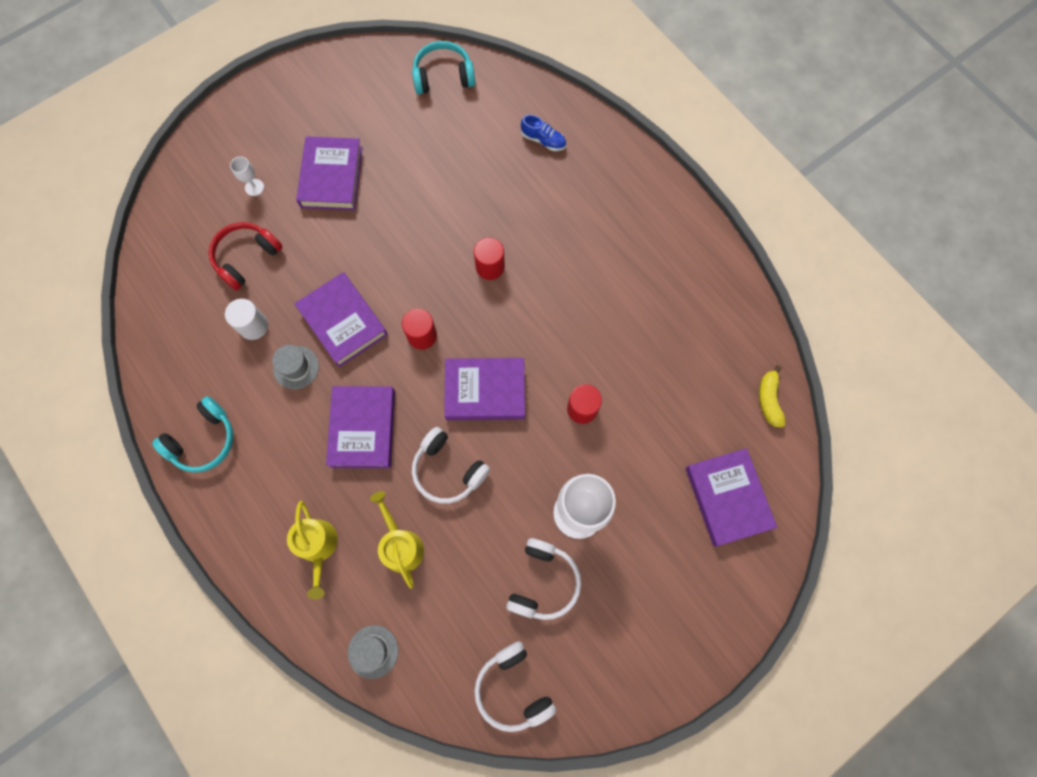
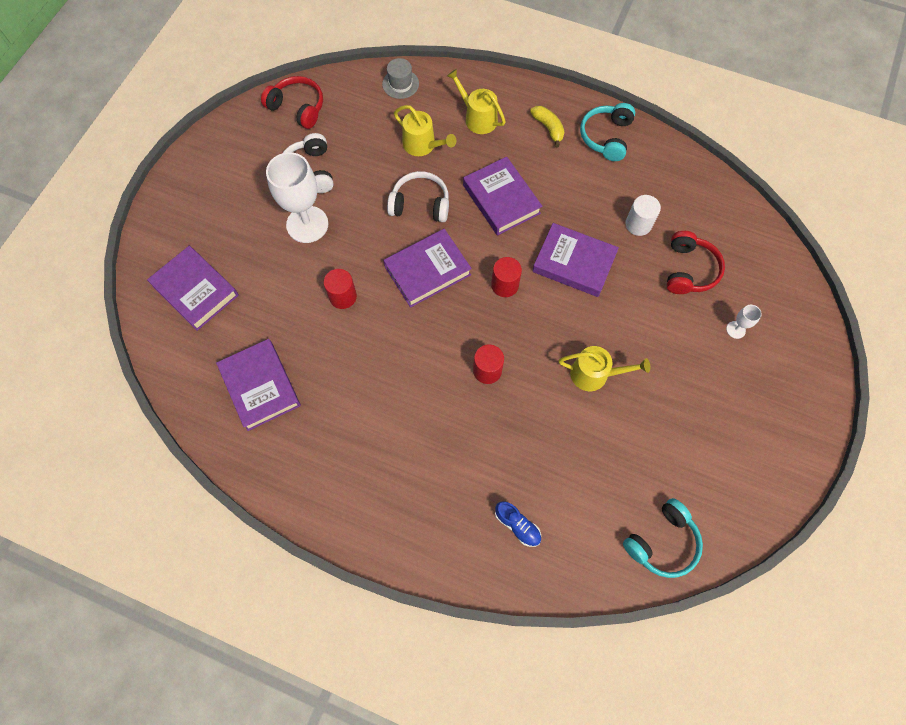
camera: 150 degrees right, 5 degrees down
(296, 367) = (582, 213): grey hat -> none
(331, 177) = (680, 375): purple book -> purple book (260, 386)
(401, 215) = (594, 374): none -> yellow watering can
(513, 688) = (298, 107): white headphones -> red headphones
(543, 140) = (517, 525): blue shoe -> blue shoe turned 135 degrees counterclockwise
(769, 400) = (188, 383): yellow banana -> yellow banana (548, 128)

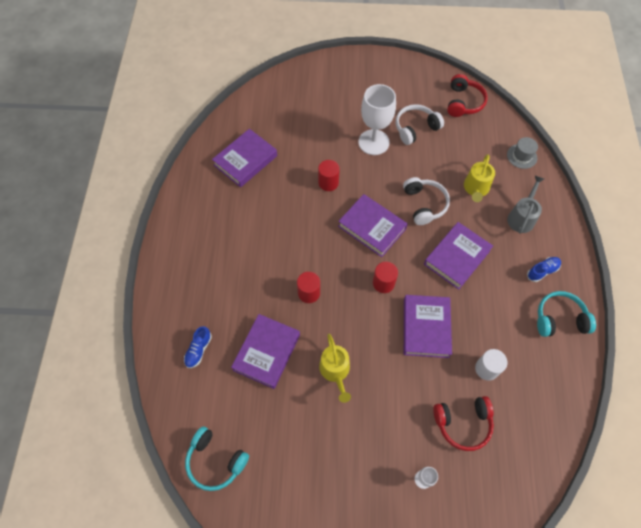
camera: 70 degrees right, 5 degrees down
(195, 290) = (297, 101): purple book -> purple book (267, 352)
(477, 118) = (522, 217): yellow watering can -> grey watering can
(548, 128) = (542, 271): yellow banana -> blue shoe

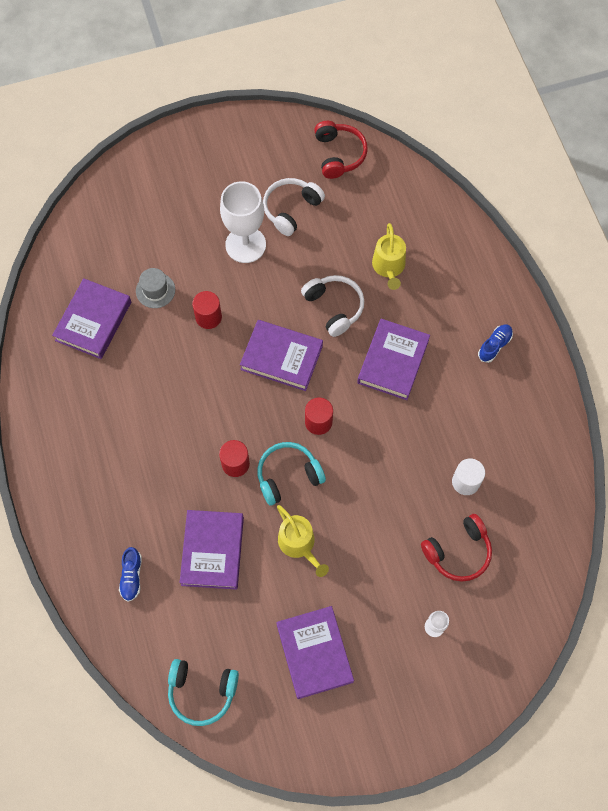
camera: 20 degrees left, 5 degrees up
(426, 327) = (384, 458): purple book -> purple book (314, 653)
(522, 156) = (430, 206): grey hat -> grey hat (155, 290)
(522, 217) = (453, 286): grey watering can -> none
(559, 319) = (528, 396): turquoise headphones -> turquoise headphones (288, 475)

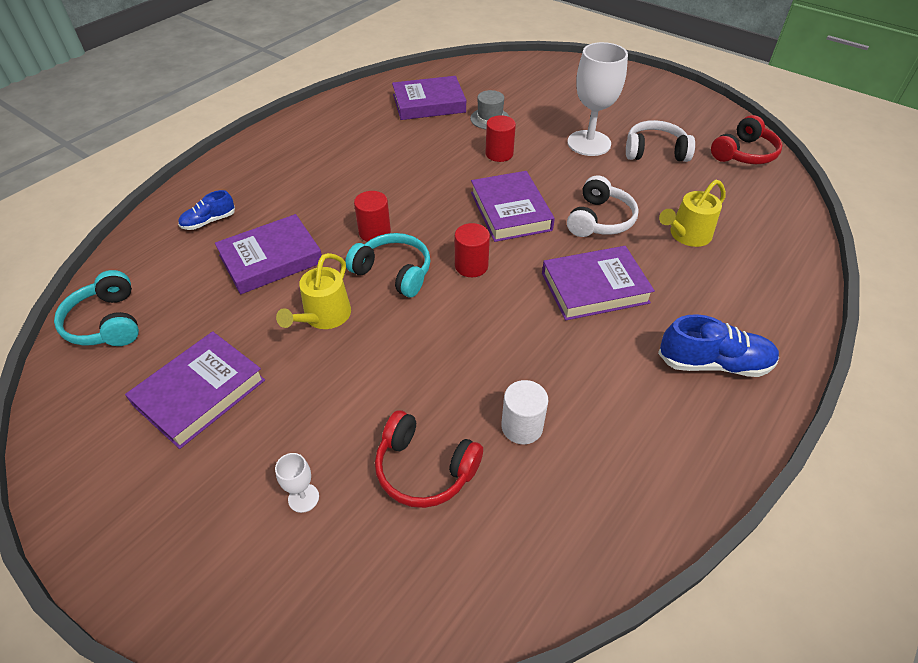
camera: 55 degrees right, 20 degrees down
(494, 346) = (713, 363): blue shoe -> blue shoe, size x1.66

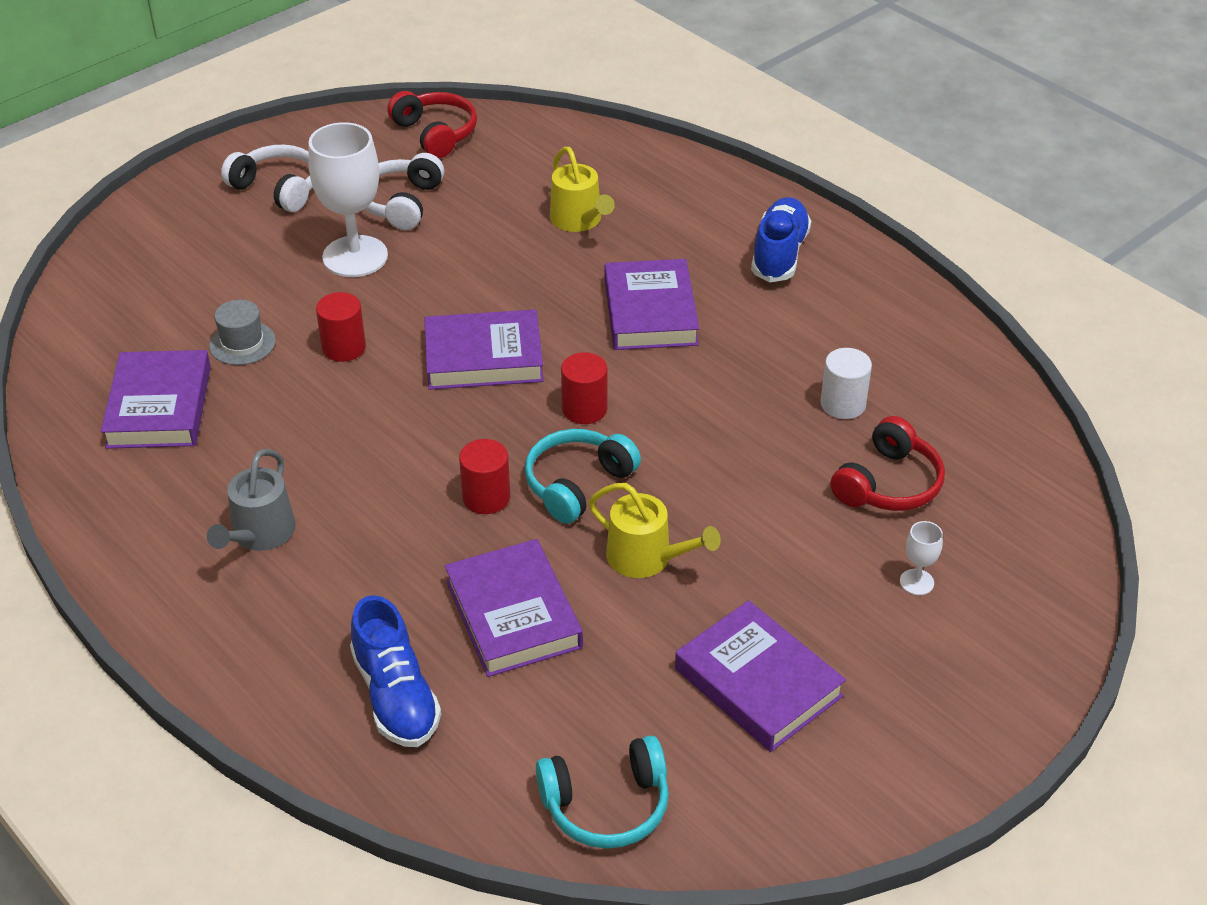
camera: 80 degrees left, 5 degrees down
(209, 221) = (396, 696): blue shoe -> blue shoe, size x1.66
(334, 153) = (260, 534): none -> grey watering can
(599, 220) = (528, 282): white headphones -> white headphones (278, 188)

